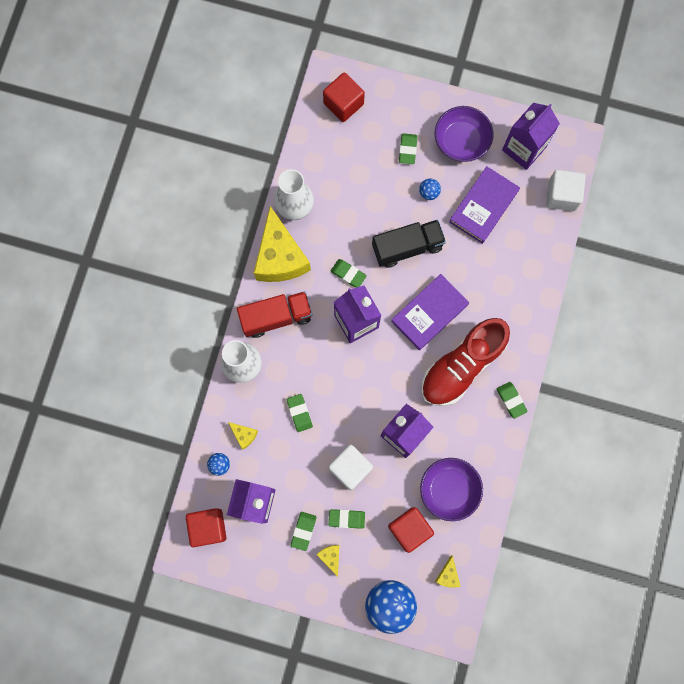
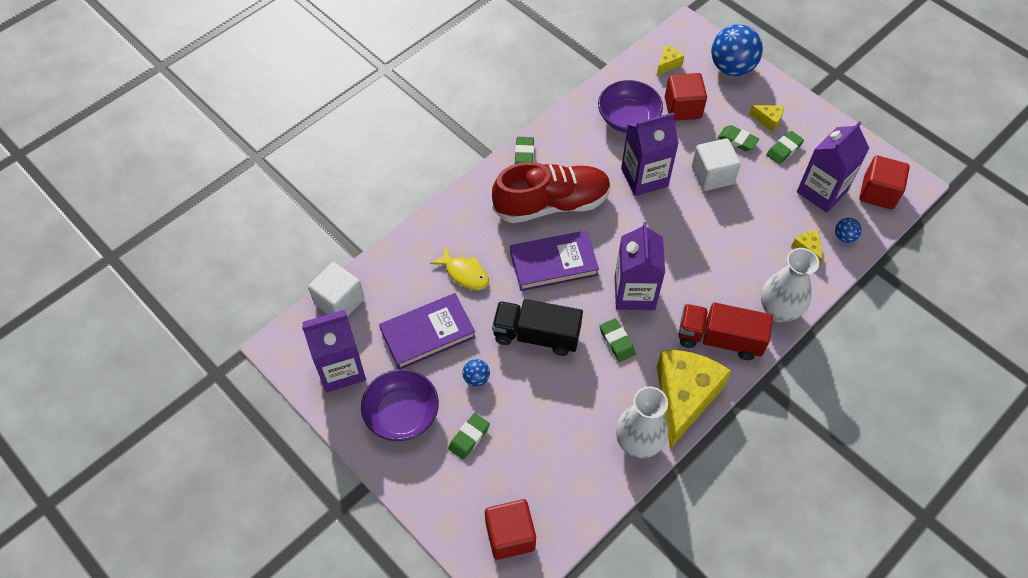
camera: 150 degrees left, 20 degrees down
(299, 413) = (739, 241): green eraser -> none
(330, 557) = (768, 120): yellow cheese -> yellow cheese turned 75 degrees counterclockwise
(489, 267) = (464, 273): none -> yellow fish

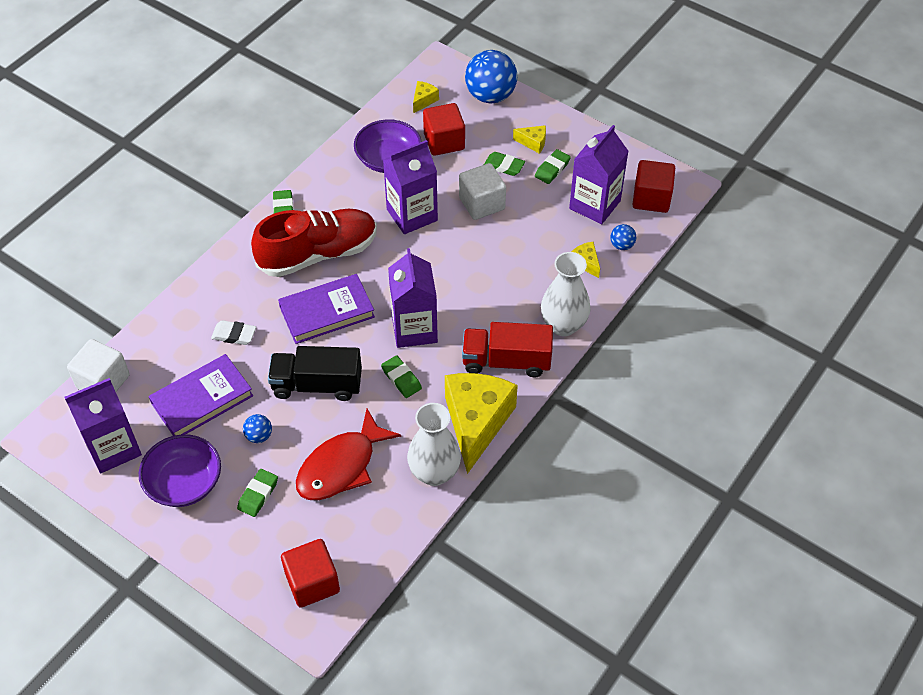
camera: 10 degrees left, 5 degrees down
(464, 273) = (234, 335): yellow fish -> white eraser
(550, 421) = (341, 466): none -> red fish

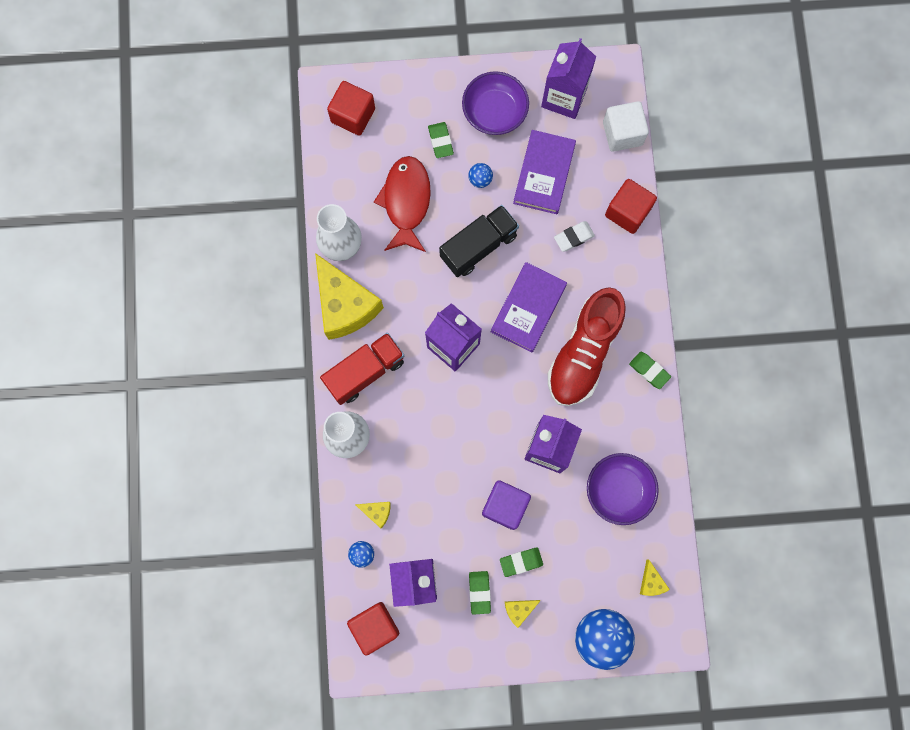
camera: 140 degrees right, 25 degrees up
(401, 379) = (426, 297): green eraser -> none
(444, 142) = (592, 548): red cube -> red cube (627, 212)
(482, 203) = (505, 506): white cube -> purple cube

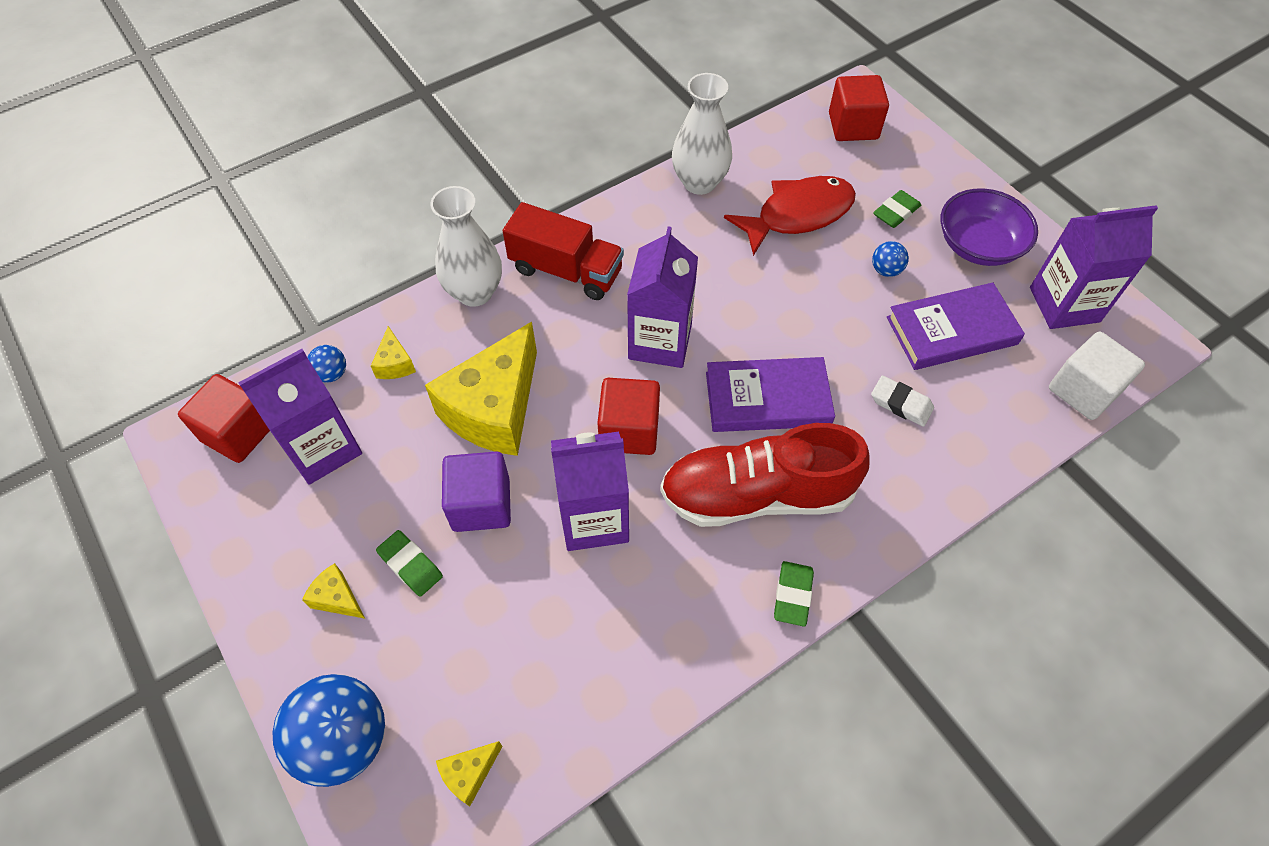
camera: 60 degrees right, 20 degrees down
(345, 305) = (633, 216): yellow cheese -> yellow cheese (495, 409)
(478, 246) = (804, 308): black truck -> none
(479, 592) = (341, 533): green eraser -> none
(618, 490) = (588, 646): purple bowl -> none
(627, 212) = (988, 450): red cube -> red cube (629, 430)

